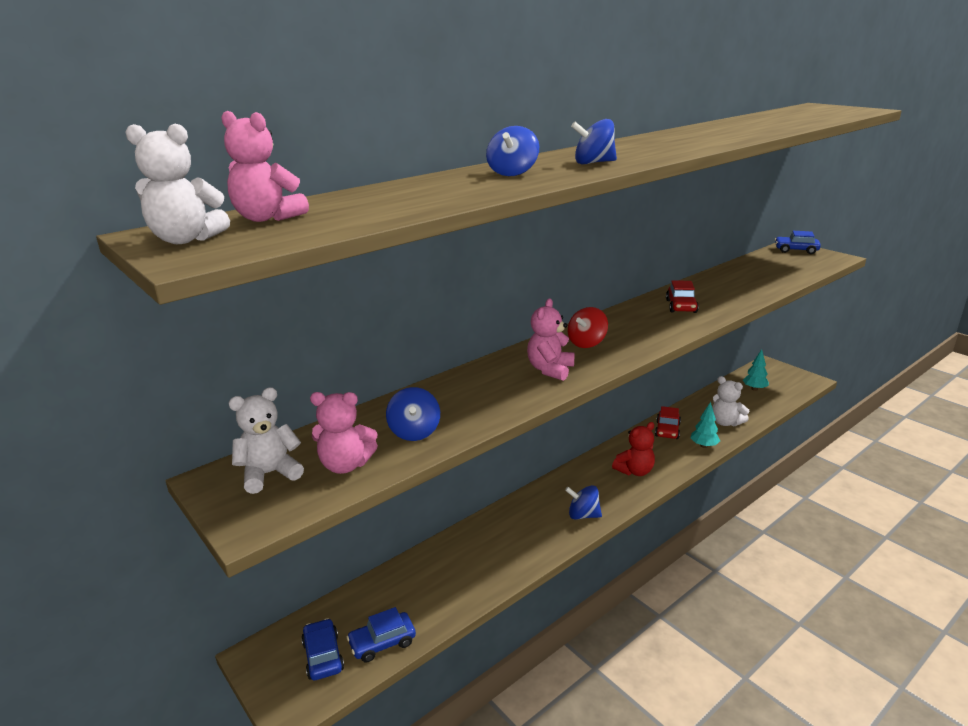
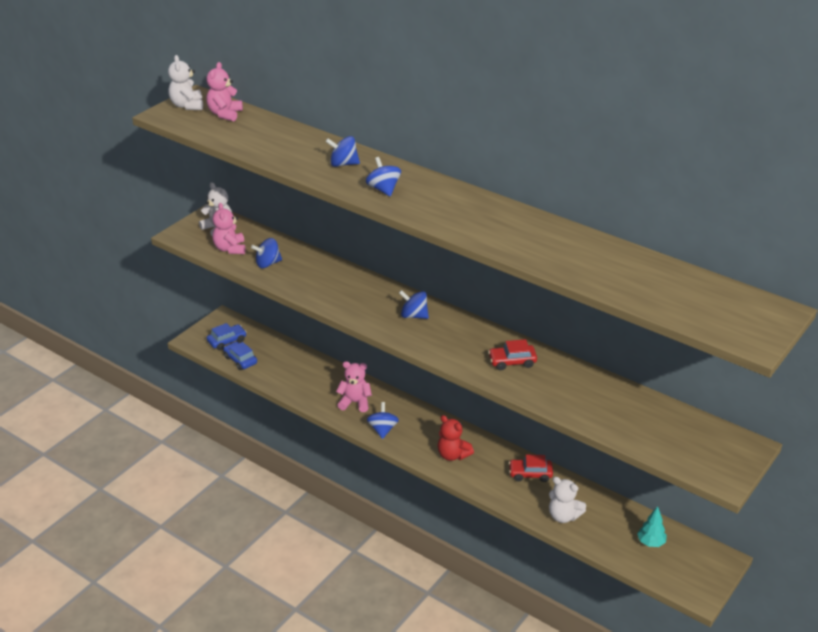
camera: 75 degrees right, 10 degrees up
(550, 370) = (362, 303): pink teddy bear -> pink teddy bear (355, 402)
(587, 343) = (414, 315): red spinning top -> blue spinning top
(704, 446) = (512, 499): turquoise tree -> none
(725, 422) = (563, 516): white teddy bear -> white teddy bear turned 90 degrees counterclockwise
(796, 250) = (735, 449): blue car -> none

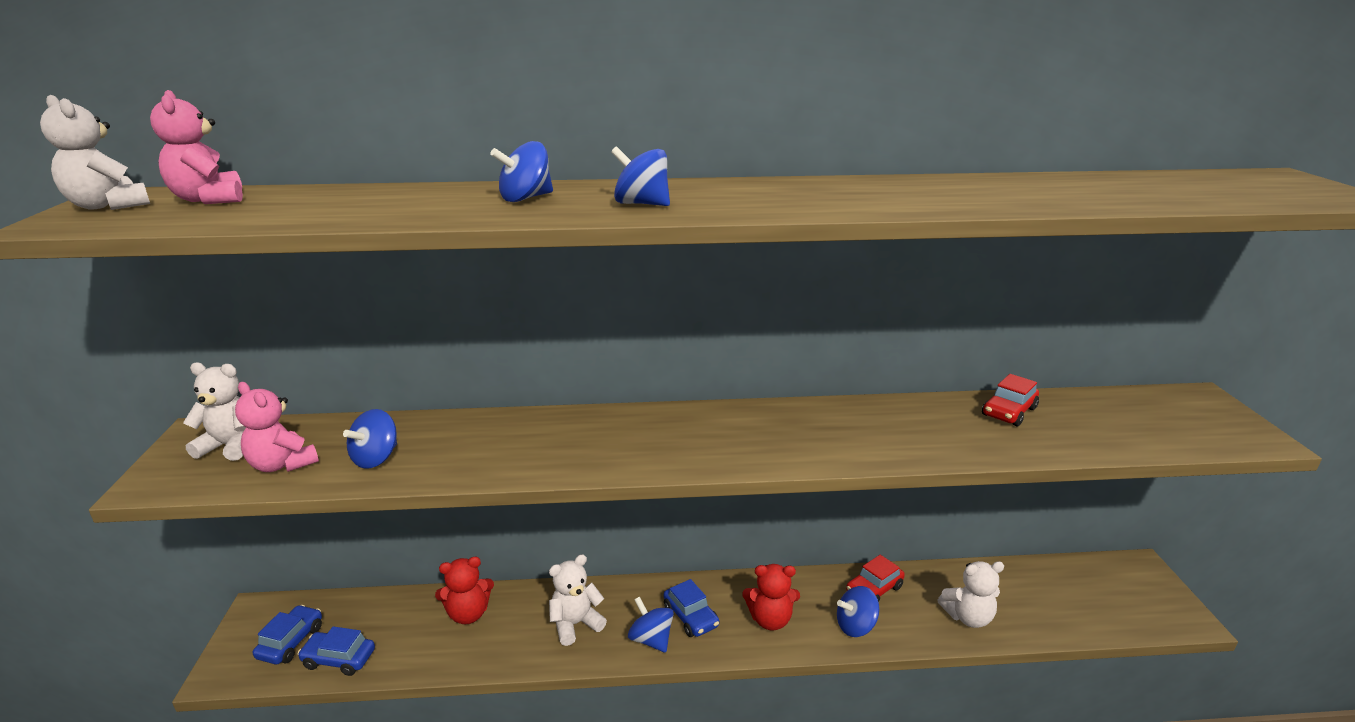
camera: 40 degrees left, 10 degrees down
(311, 370) = (468, 614): none -> red teddy bear
(355, 402) = (575, 624): pink teddy bear -> white teddy bear
(414, 315) = (682, 431): blue spinning top -> blue spinning top (855, 626)
(414, 430) = (691, 616): none -> blue car
(512, 362) = (873, 428): red car -> red car (1009, 412)
(650, 542) = (1072, 591): turquoise tree -> none

